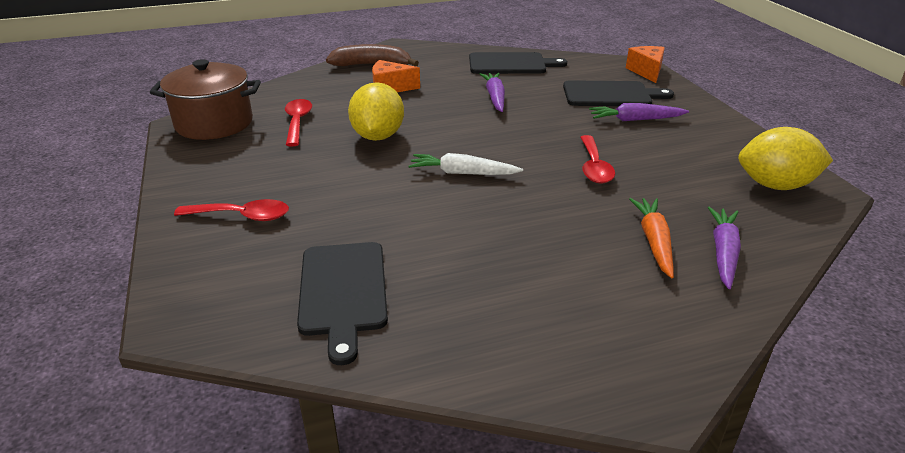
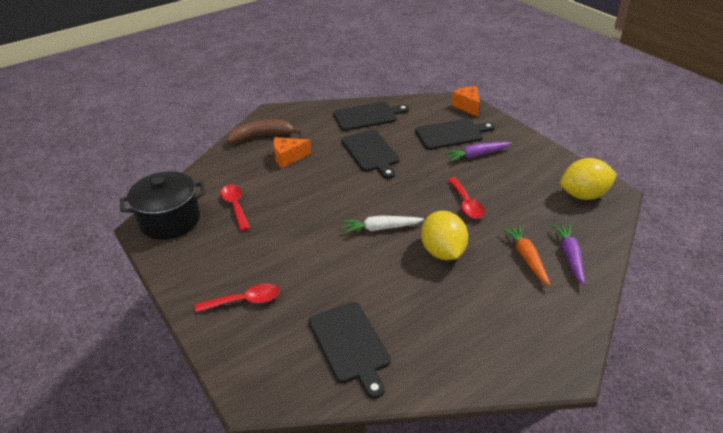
camera: 15 degrees left, 5 degrees up
(214, 123) = (170, 220): brown pot -> black pot
(378, 136) = (304, 207): yellow lemon -> yellow lemon (443, 252)
(495, 97) = (371, 152): purple carrot -> black cutting board

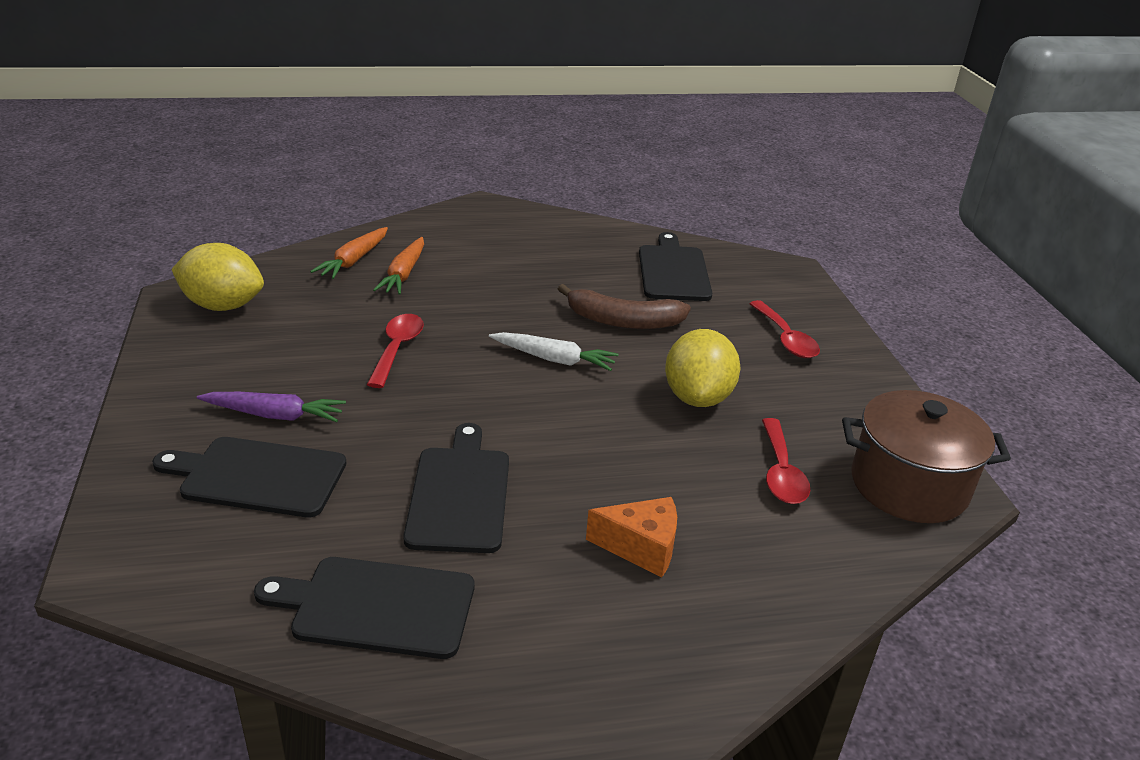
camera: 160 degrees left, 5 degrees down
(170, 220) = (908, 485): black pot -> brown pot
(245, 301) = (785, 338): red spoon -> red spoon turned 120 degrees counterclockwise
(261, 136) = (683, 644): brown banana -> brown banana (623, 321)
(443, 252) = (496, 309): yellow lemon -> yellow lemon (697, 397)
(468, 106) = (120, 538): orange cheese -> none
(570, 256) = (354, 260): purple carrot -> orange carrot

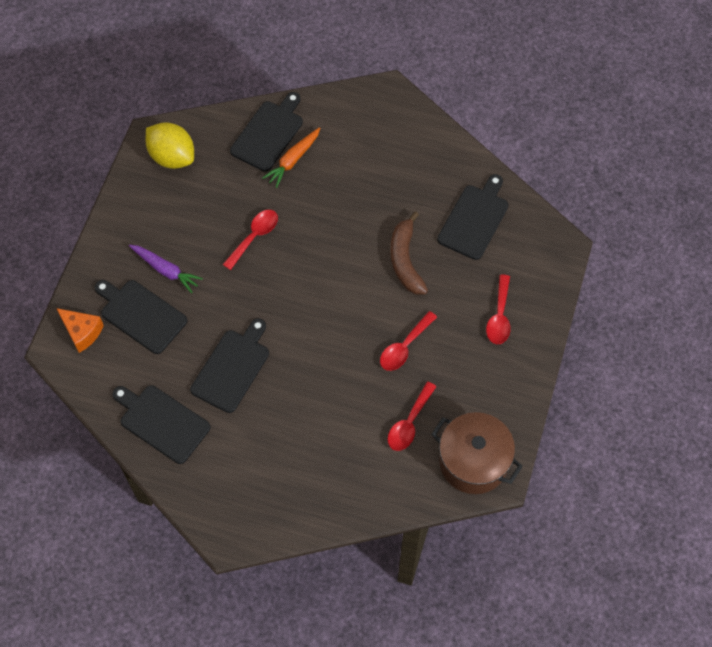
camera: 30 degrees right, 30 degrees up
(354, 260) = (268, 133): orange carrot -> black cutting board
(554, 359) = (340, 281): white carrot -> none
(623, 321) = (405, 260): brown banana -> brown banana turned 45 degrees clockwise
(641, 547) = (301, 440): orange cheese -> orange cheese (82, 332)
(697, 397) = (404, 347): yellow lemon -> red spoon

